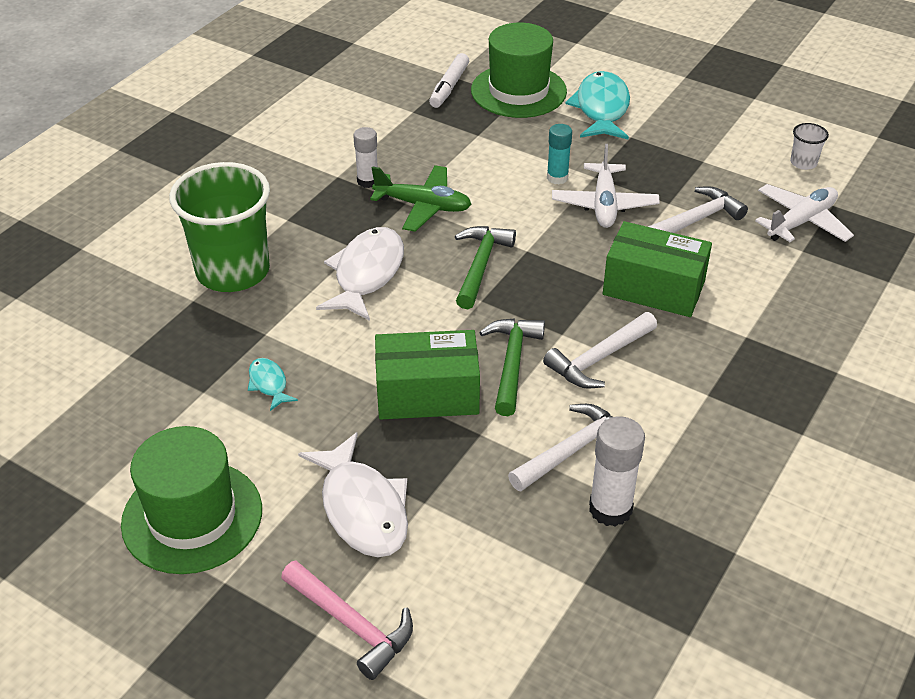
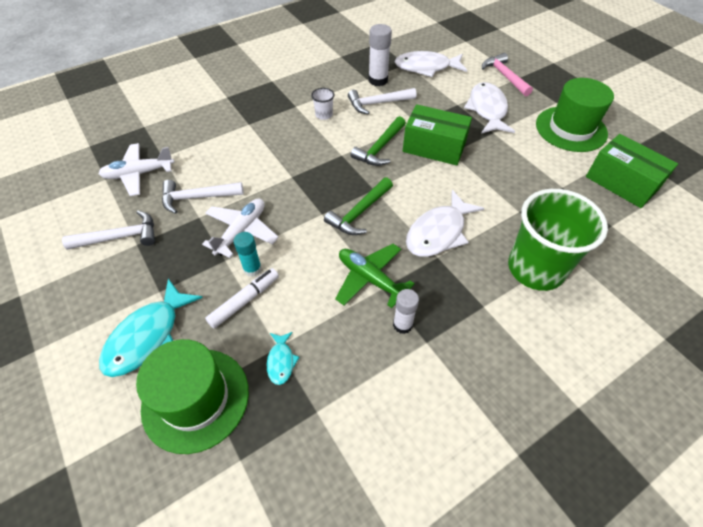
camera: 155 degrees left, 10 degrees up
(269, 384) = (522, 179): turquoise fish -> turquoise fish (281, 361)
(449, 87) = (256, 440): white marker -> white marker (244, 301)
(534, 586) = (426, 67): none -> white fish
(599, 359) = (333, 136): white hammer -> white hammer (120, 237)
(653, 288) = (268, 163): green box -> green box (621, 183)
(803, 163) = (76, 216): white cup -> white cup (324, 115)

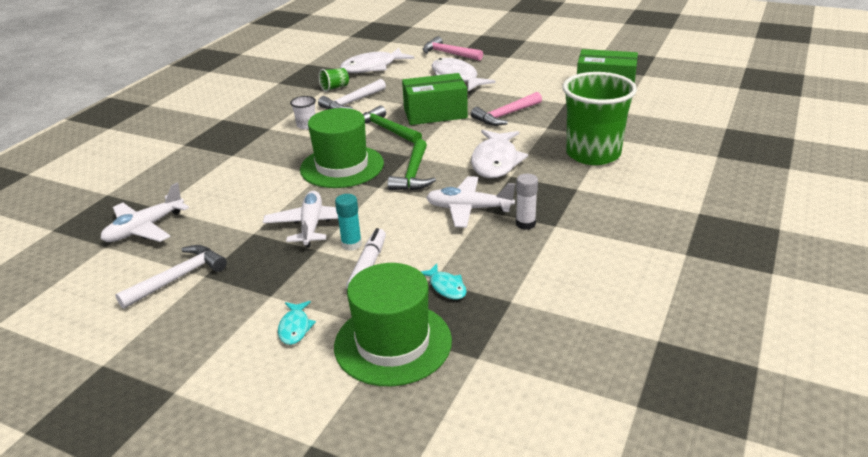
camera: 30 degrees left, 20 degrees down
(148, 336) = (295, 327): turquoise fish -> turquoise fish, size x0.49
(197, 198) = (235, 221): white hammer -> none
(370, 279) = (468, 209): green plane -> white plane
(378, 80) = (335, 88): white glue stick -> green cup
(380, 148) = (386, 129): green hammer -> green hammer turned 135 degrees clockwise
(493, 178) = (505, 115): none -> pink hammer
(571, 129) = (536, 69): green hat -> green hat (342, 166)

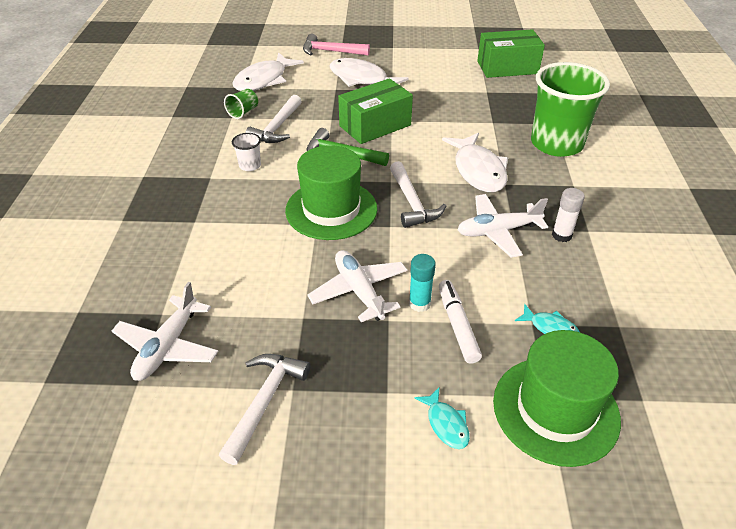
camera: 25 degrees left, 10 degrees up
(413, 174) = (412, 203): green hammer -> white hammer
(505, 115) = (444, 115): pink hammer -> none

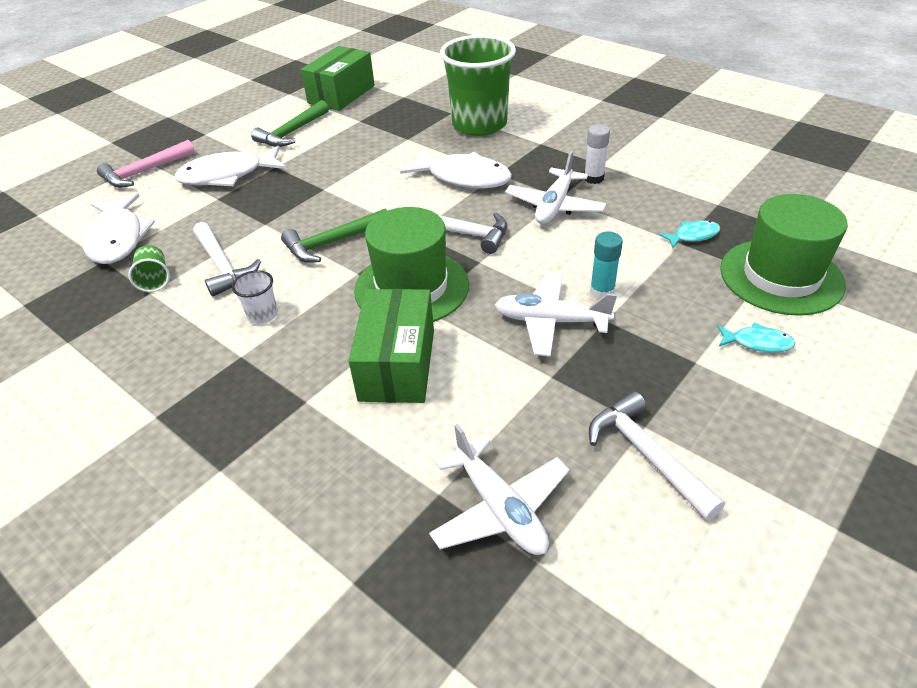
camera: 50 degrees left, 0 degrees up
(375, 125) = (317, 202): green box -> green box (397, 364)
(435, 75) = (292, 133): none -> green hammer
(457, 325) = (648, 282): white marker -> none

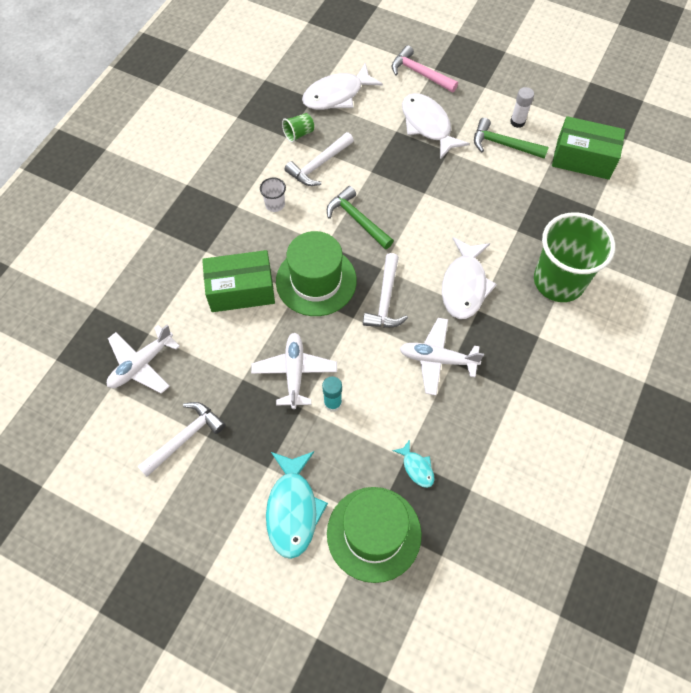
camera: 75 degrees right, 20 degrees up
(593, 178) = (488, 386): white glue stick -> white glue stick (517, 122)
(757, 343) = (293, 509): turquoise fish -> turquoise fish, size x2.04

